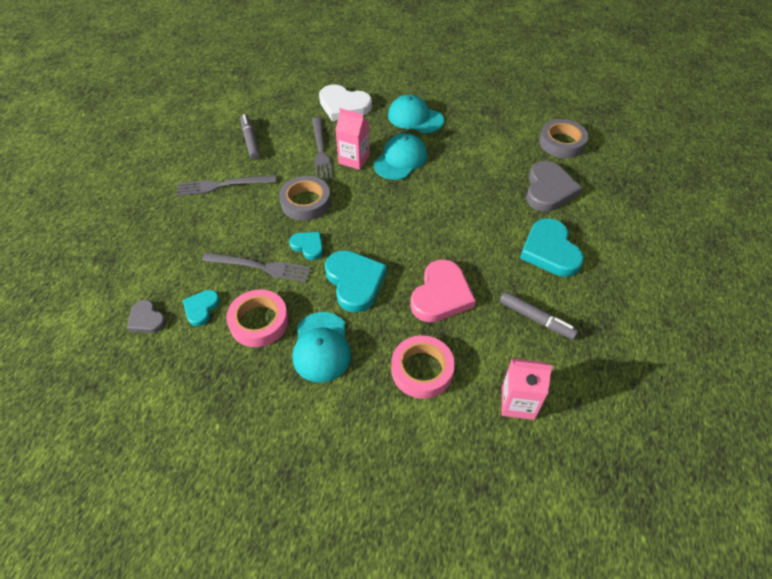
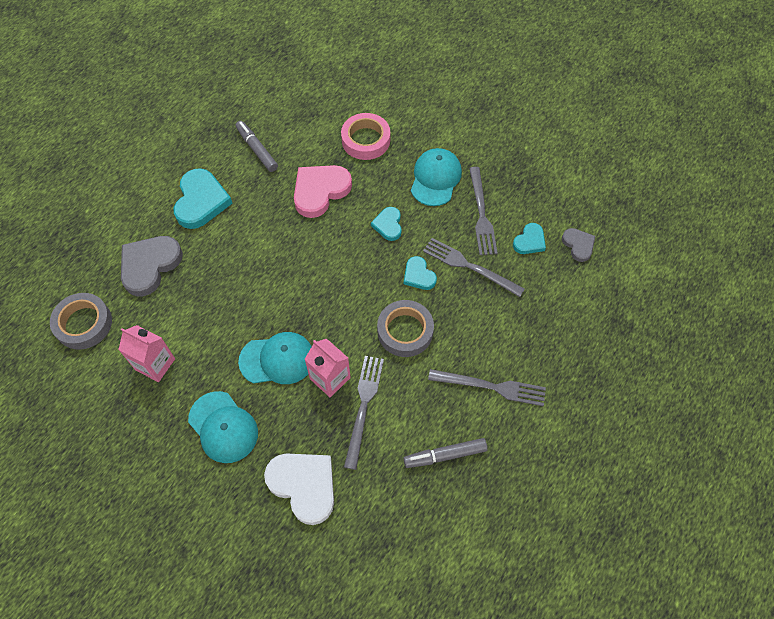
camera: 160 degrees left, 10 degrees up
(250, 141) = (445, 455): grey marker -> grey marker turned 75 degrees clockwise
(259, 322) = (481, 214): pink tape -> grey fork
(355, 282) = (388, 225): turquoise heart -> turquoise heart, size x0.55
(400, 159) = (277, 359): turquoise cap -> turquoise cap turned 150 degrees counterclockwise
(518, 403) = (310, 101): pink carton -> pink carton (155, 364)

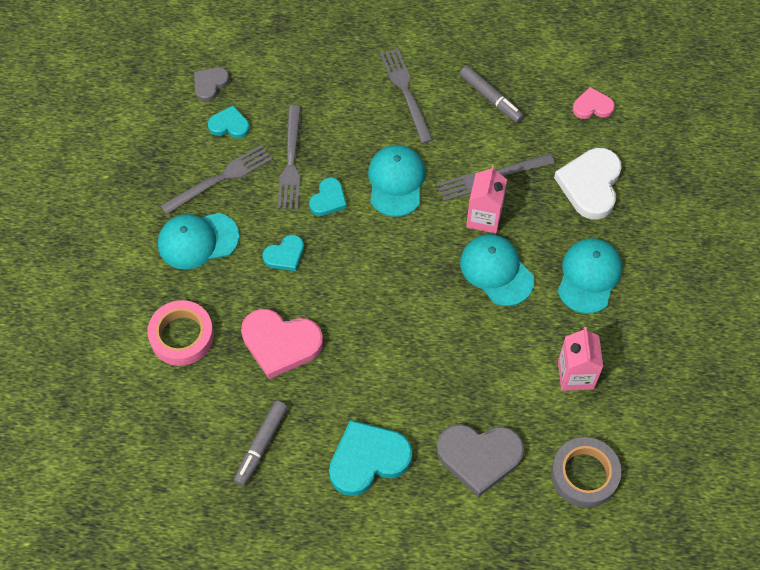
camera: 120 degrees left, 0 degrees up
(383, 544) = (592, 106): none -> pink heart
(405, 331) = (396, 181): grey tape -> turquoise cap

